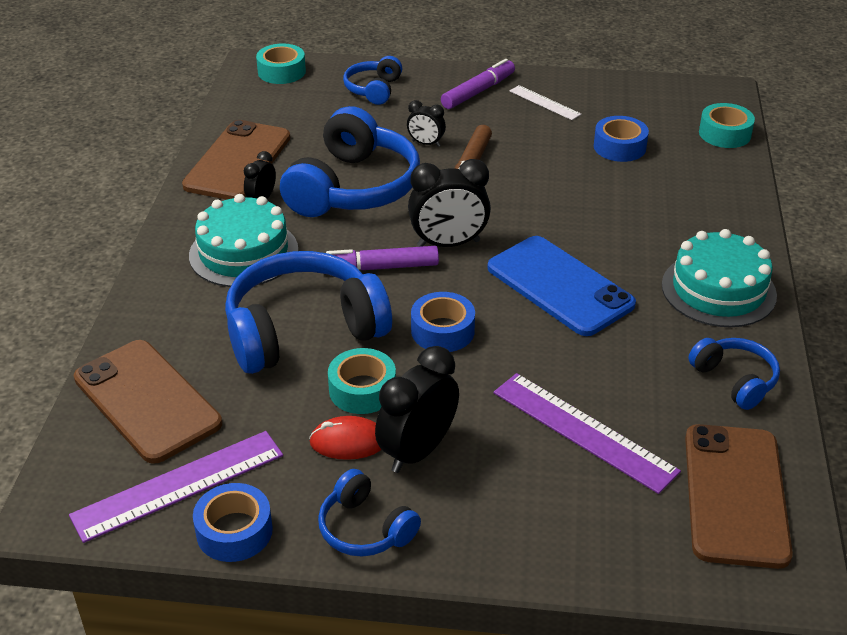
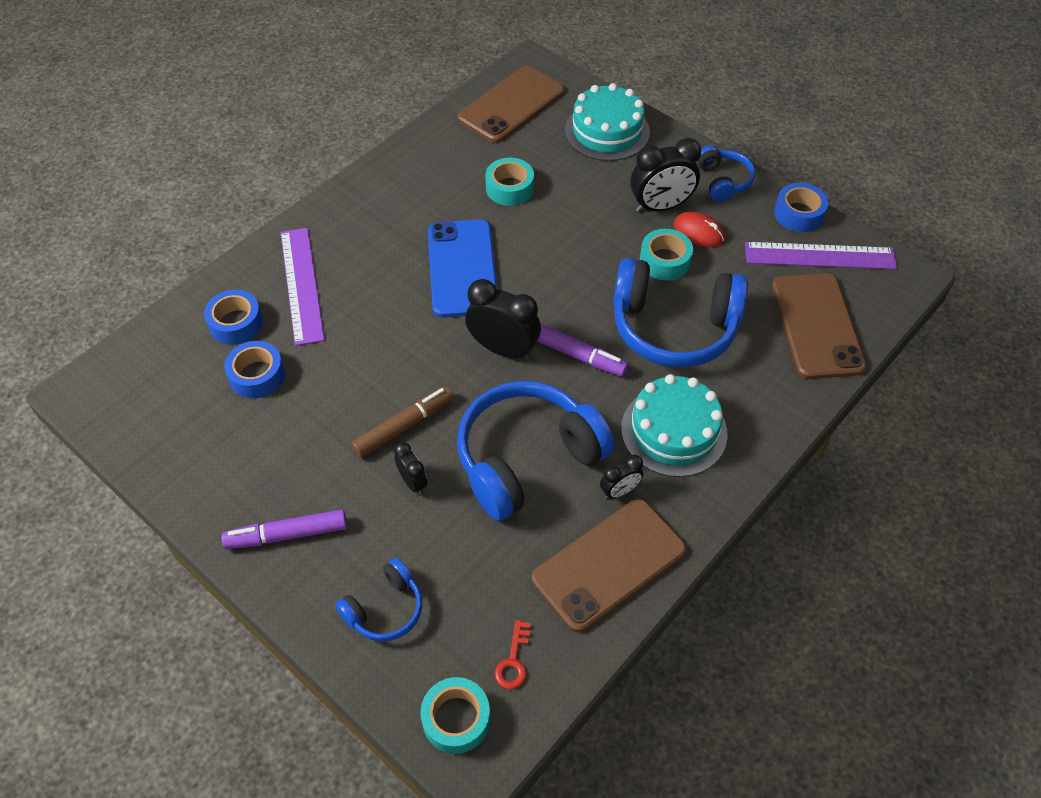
camera: 145 degrees left, 15 degrees up
(267, 101) = (513, 661): none -> red key
(442, 331) = (576, 276): blue tape -> blue tape (236, 323)
(544, 102) = (246, 475): white ruler -> none
(583, 431) = (553, 171): purple ruler -> purple ruler (301, 285)
(718, 290) = (363, 210): turquoise cake -> turquoise cake (607, 131)
(724, 134) = (156, 340): turquoise tape -> turquoise tape (509, 188)
(735, 380) = (433, 154): blue headphones -> none

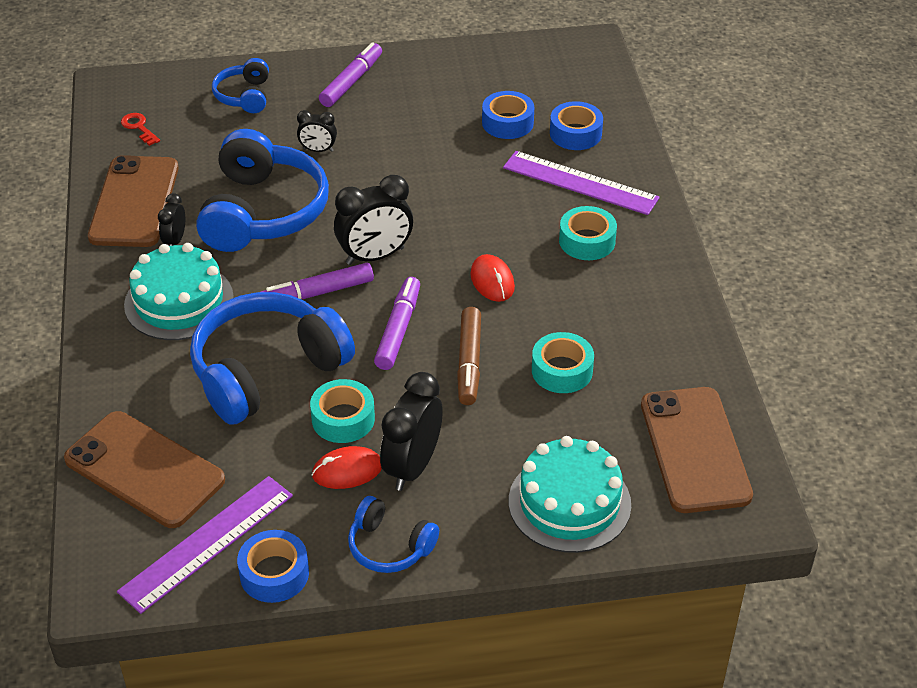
camera: 130 degrees right, 10 degrees down
(404, 426) = (370, 168): brown marker -> brown marker (469, 362)
(456, 719) = (140, 90): turquoise tape -> turquoise tape (587, 241)
(462, 268) = (492, 281): blue phone -> red mouse
(561, 286) = (398, 329): none -> purple marker

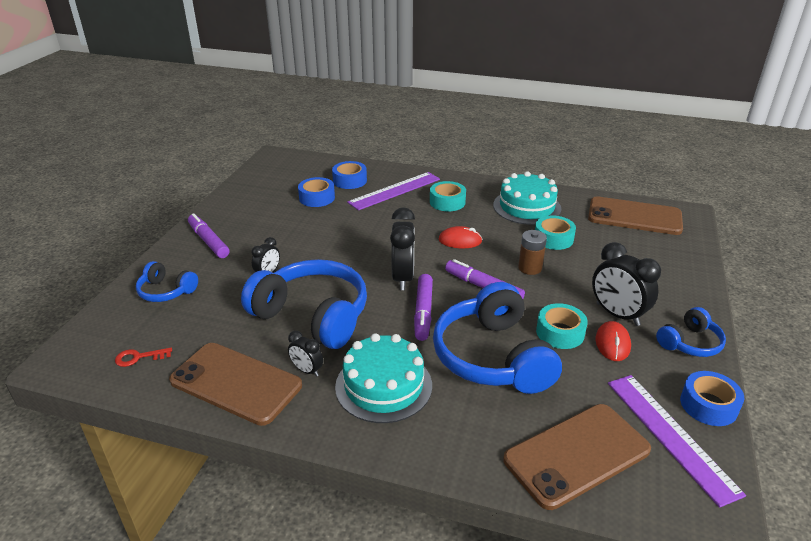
camera: 65 degrees left, 10 degrees down
(469, 362) = (530, 268): brown marker -> brown battery
(569, 503) = (665, 265): turquoise cake -> turquoise cake (527, 207)

